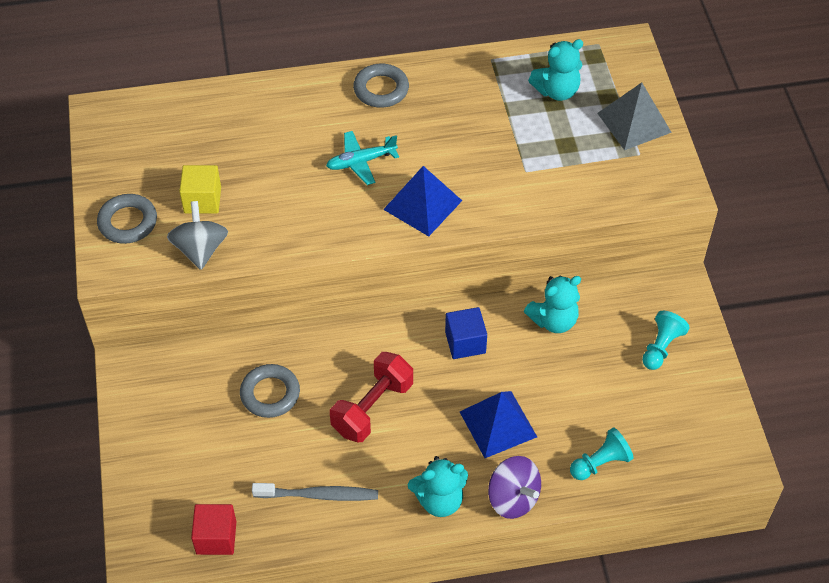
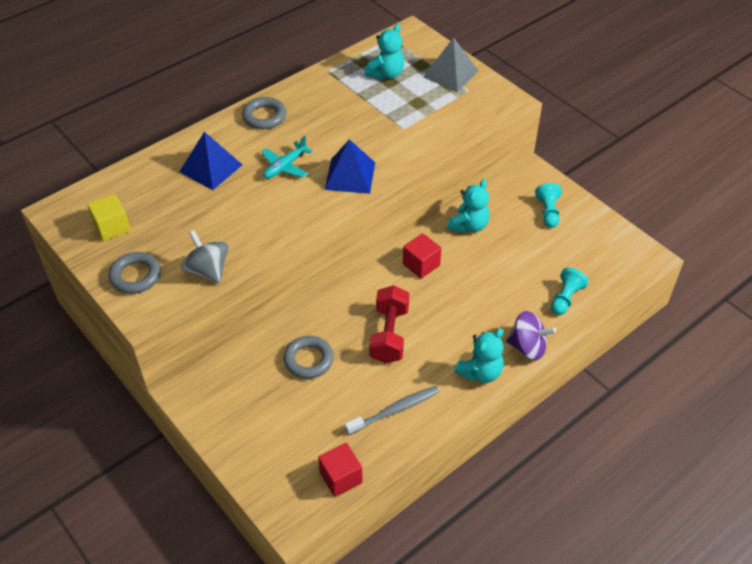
camera: 30 degrees left, 5 degrees down
(202, 200) = (184, 237): yellow cube -> yellow cube (112, 227)
(465, 342) = (421, 264): blue cube -> red cube
(498, 424) = (482, 305): blue pyramid -> blue pyramid (211, 168)

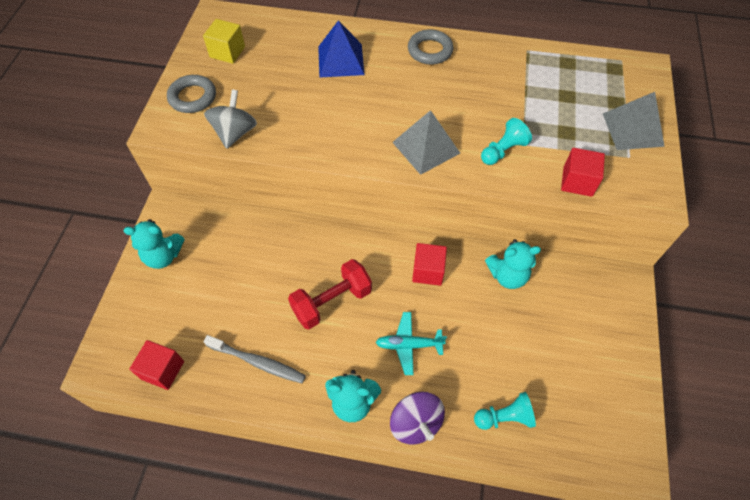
camera: 50 degrees right, 10 degrees up
(285, 166) = (390, 100): turquoise plane -> turquoise plane (408, 345)
(308, 360) = (259, 264): grey ring -> none
(350, 175) = (426, 147): blue pyramid -> grey pyramid
(386, 74) = (573, 87): turquoise teddy bear -> turquoise teddy bear (163, 256)
(461, 125) = (577, 181): none -> red cube
(548, 212) = (593, 328): turquoise pawn -> turquoise pawn (503, 151)

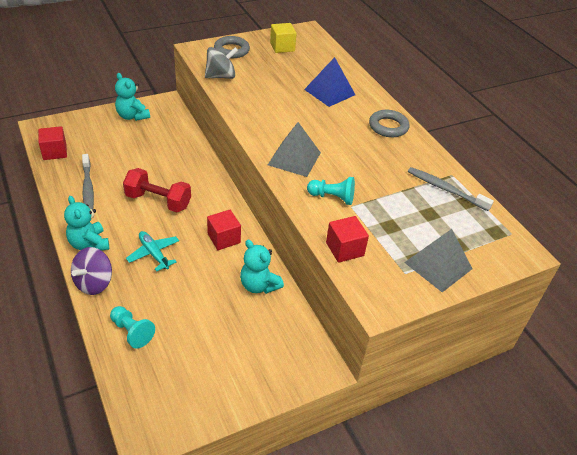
camera: 50 degrees right, 15 degrees down
(543, 66) = (445, 189): none -> grey toothbrush

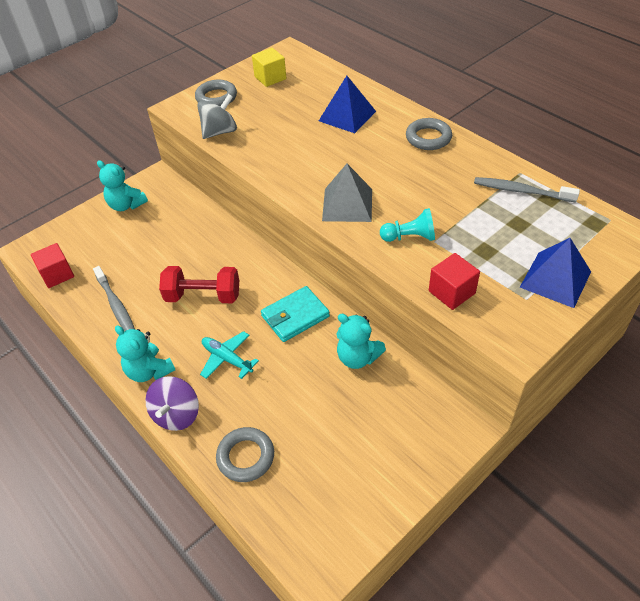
camera: 10 degrees left, 5 degrees up
(132, 332) = (246, 457): turquoise pawn -> grey ring
(224, 238) = (295, 316): red cube -> turquoise wallet
(438, 265) = (555, 279): grey pyramid -> blue pyramid

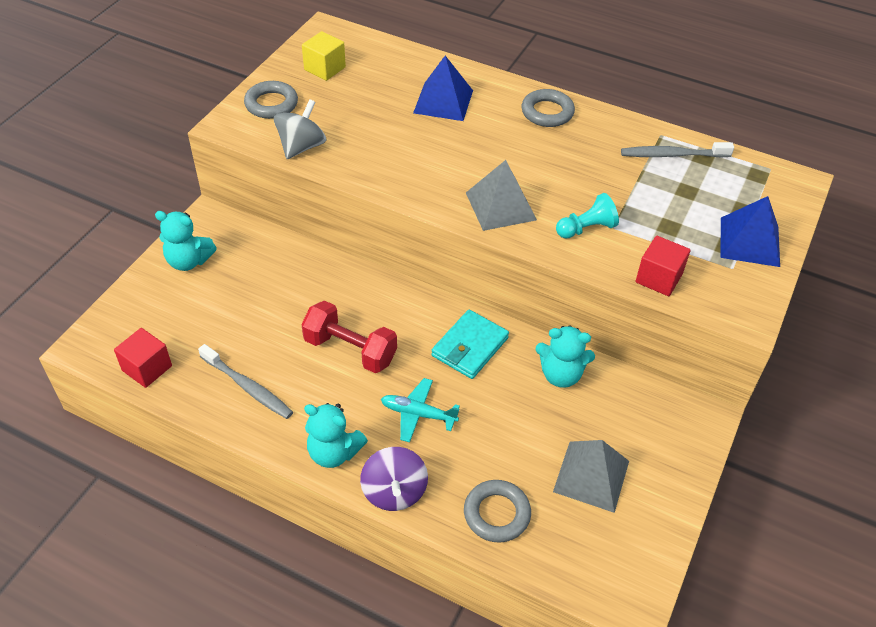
camera: 25 degrees left, 0 degrees up
(203, 296) = (350, 350): red dumbbell -> red dumbbell turned 45 degrees clockwise
(339, 449) = (591, 476): none -> grey pyramid

